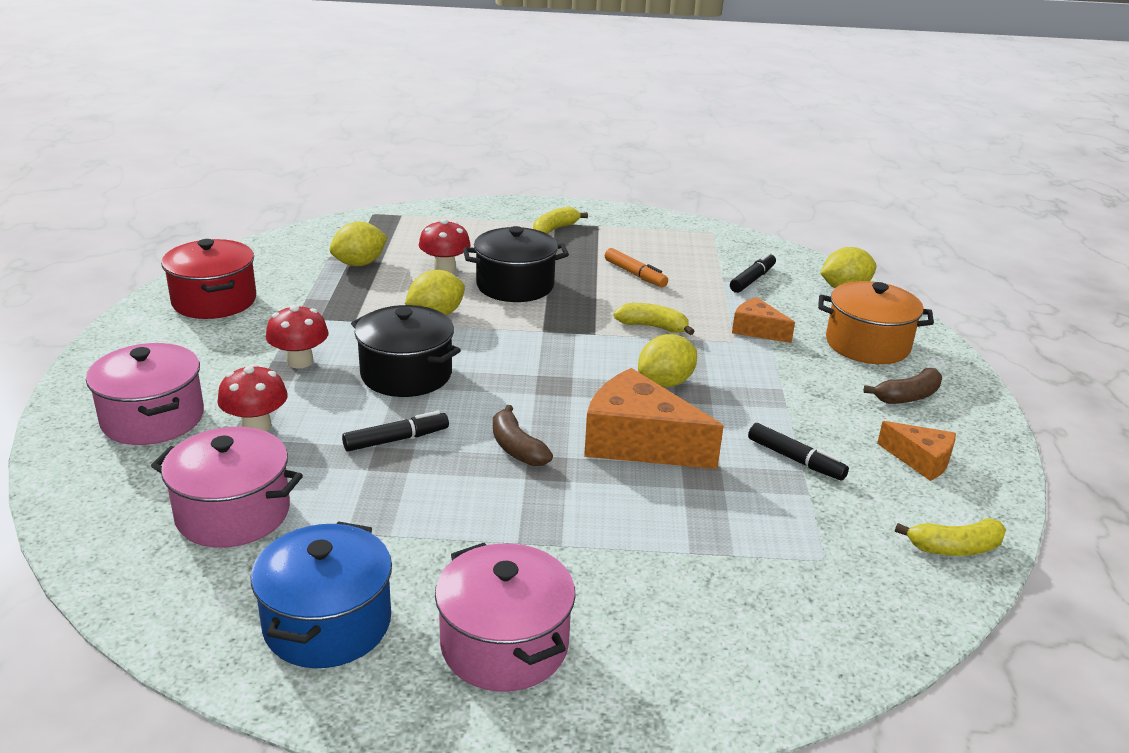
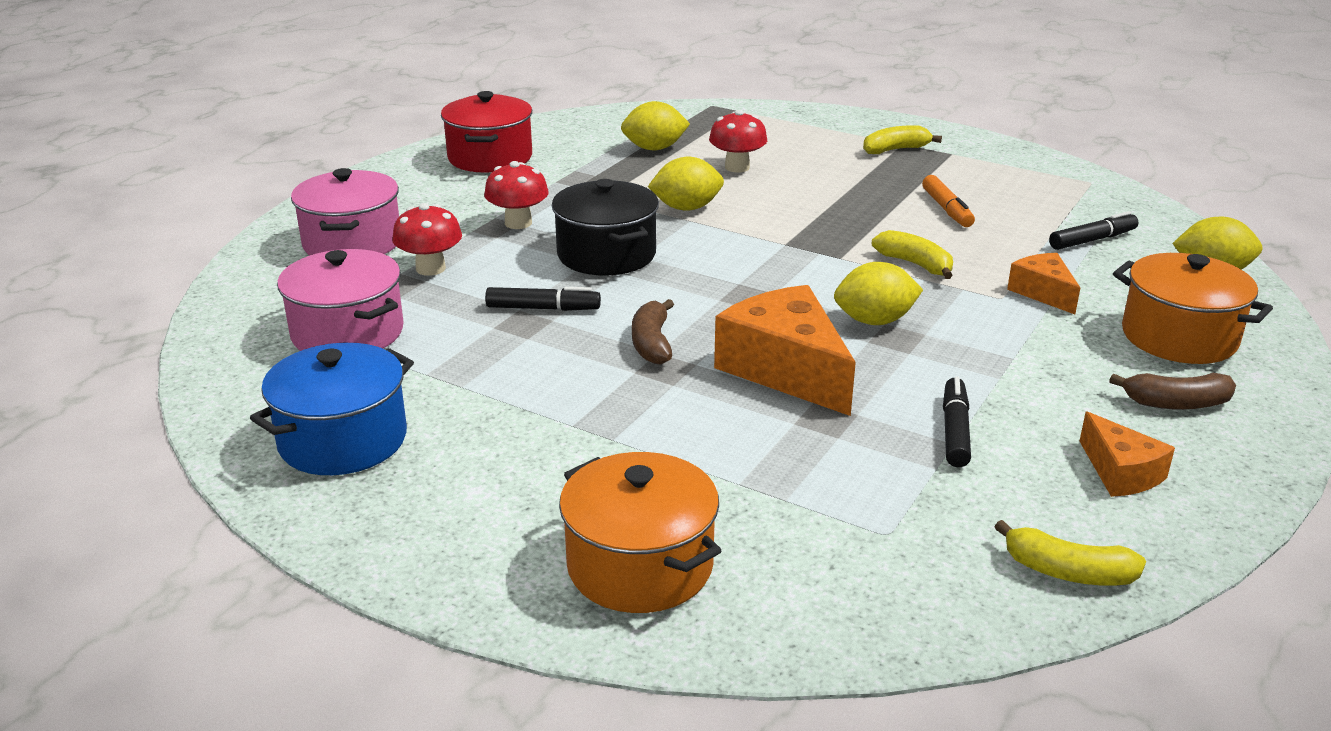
camera: 30 degrees right, 0 degrees up
(504, 645) = (476, 505): pink pot -> none
(515, 286) = (797, 196): black pot -> none
(681, 651) = (640, 566): none -> orange pot
(795, 459) = (955, 431): black marker -> black marker turned 150 degrees counterclockwise

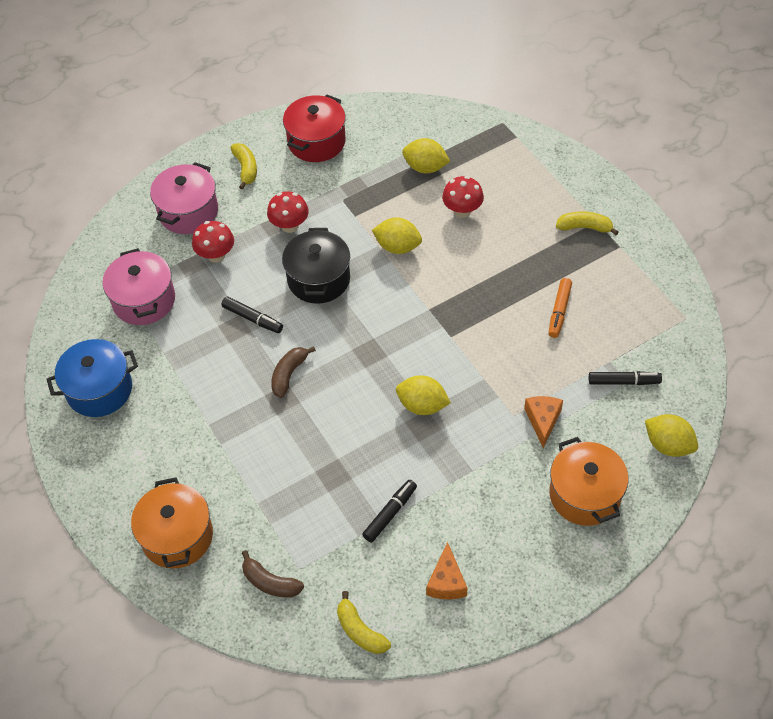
camera: 30 degrees right, 25 degrees up
(786, 370) = (342, 427): orange cheese -> none
(915, 264) = (490, 361): yellow banana -> yellow banana (246, 169)
(1176, 403) = (527, 546): brown banana -> brown banana (270, 582)

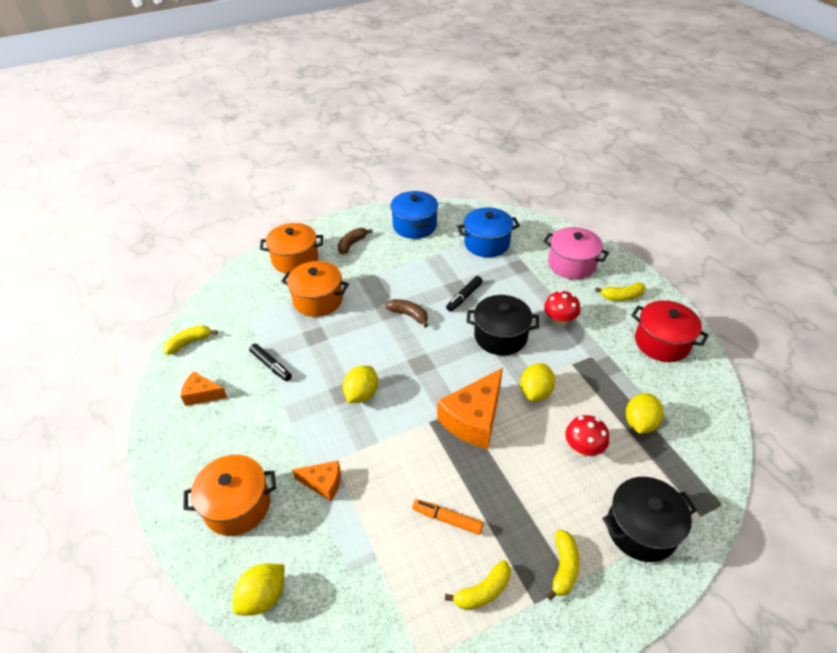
camera: 95 degrees right, 10 degrees down
(144, 300) = (487, 243): pink pot -> blue pot
(216, 255) = (527, 278): red mushroom -> none
(265, 485) = (318, 300): none -> orange pot
(270, 582) = (245, 300): brown banana -> brown banana (352, 244)
(440, 297) = (474, 419): none -> orange cheese
(537, 175) = (641, 529): none -> black pot
(619, 281) = (483, 591): none -> yellow banana
(624, 382) = (349, 567): black marker -> none

